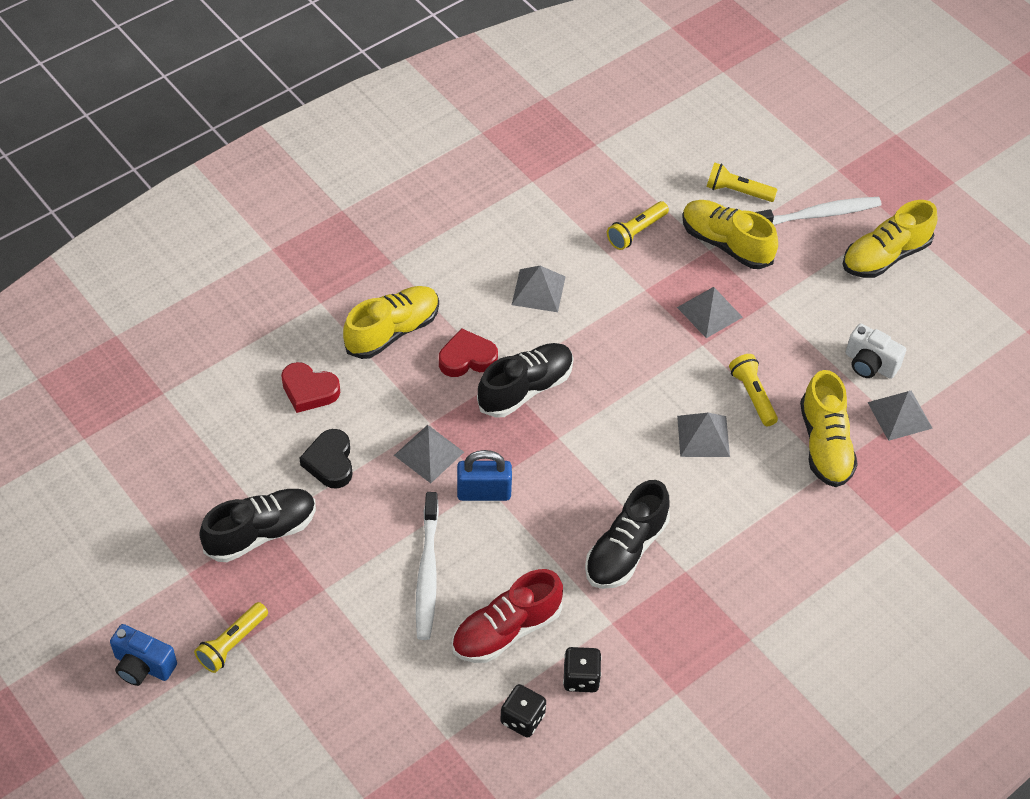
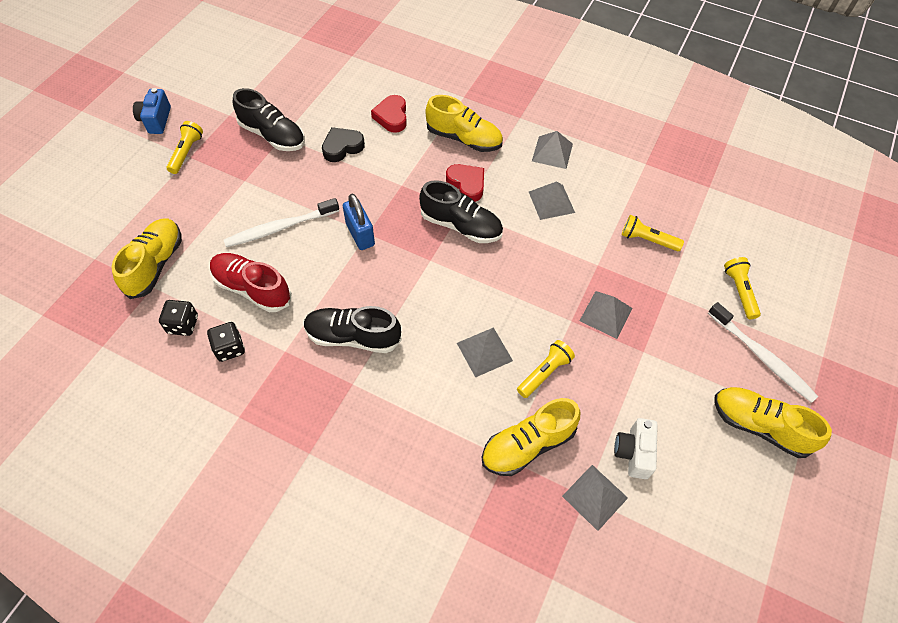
camera: 65 degrees right, 5 degrees up
(232, 643) = (186, 153): yellow flashlight -> yellow flashlight turned 90 degrees clockwise
(429, 453) = (376, 193): grey pyramid -> grey pyramid (552, 152)
(726, 244) = (681, 302): yellow shoe -> yellow shoe (155, 264)

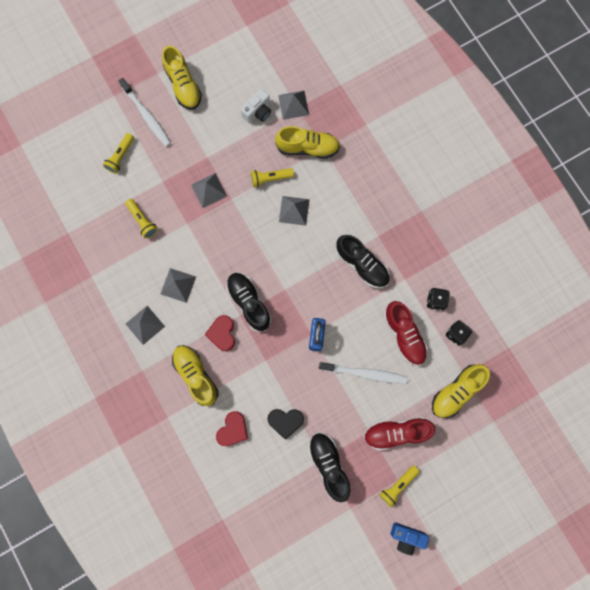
camera: 145 degrees left, 20 degrees up
(156, 120) = (406, 536): blue camera -> blue camera turned 75 degrees clockwise
(212, 193) = (396, 433): none -> red shoe
(761, 356) = (146, 116): white toothbrush -> white toothbrush turned 150 degrees clockwise

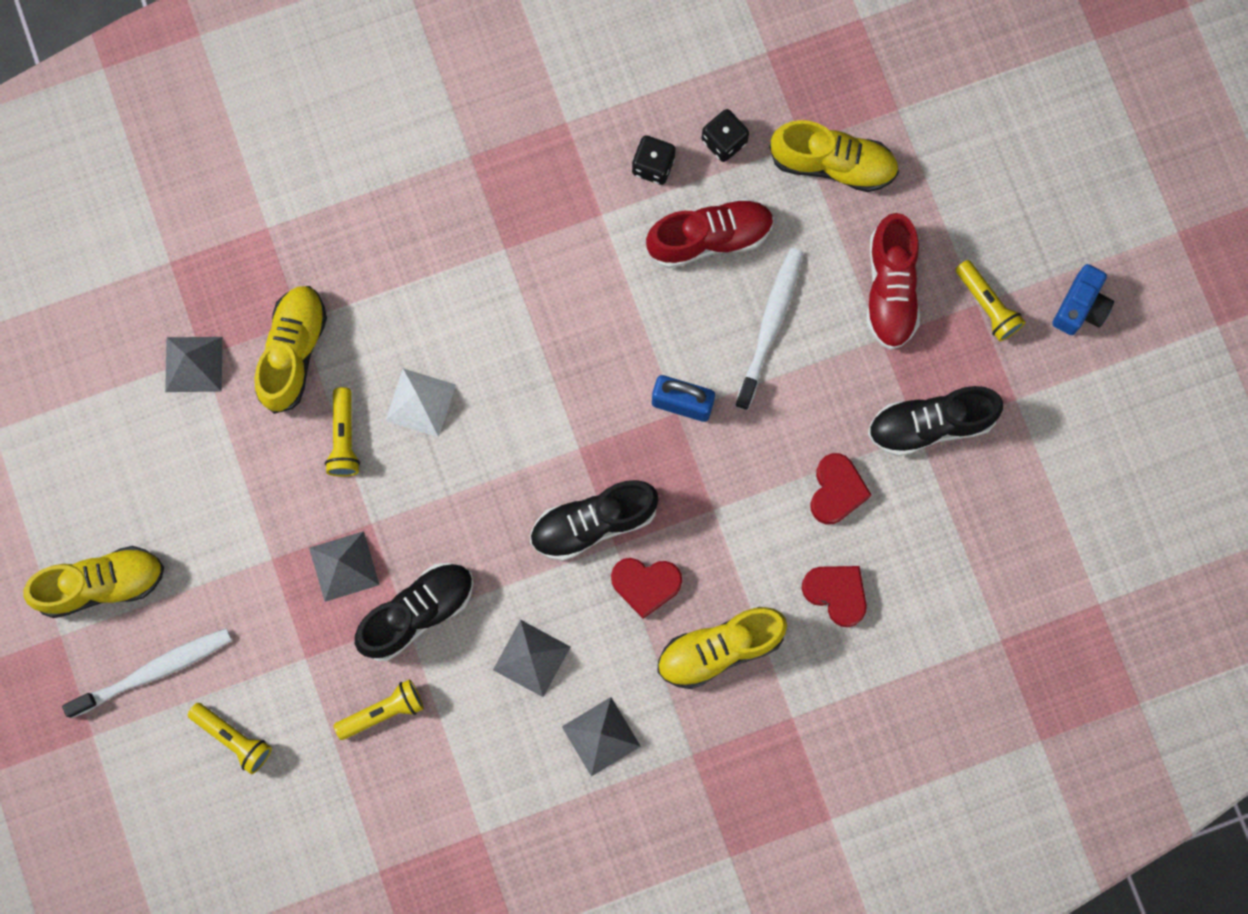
camera: 80 degrees left, 0 degrees up
(258, 112) = (194, 439): white camera -> none
(285, 421) = (836, 491): black heart -> red heart
(294, 210) = (420, 402): grey pyramid -> white pyramid
(362, 265) = (557, 291): black shoe -> black shoe (417, 613)
(456, 391) = (833, 164): yellow shoe -> yellow shoe turned 45 degrees counterclockwise

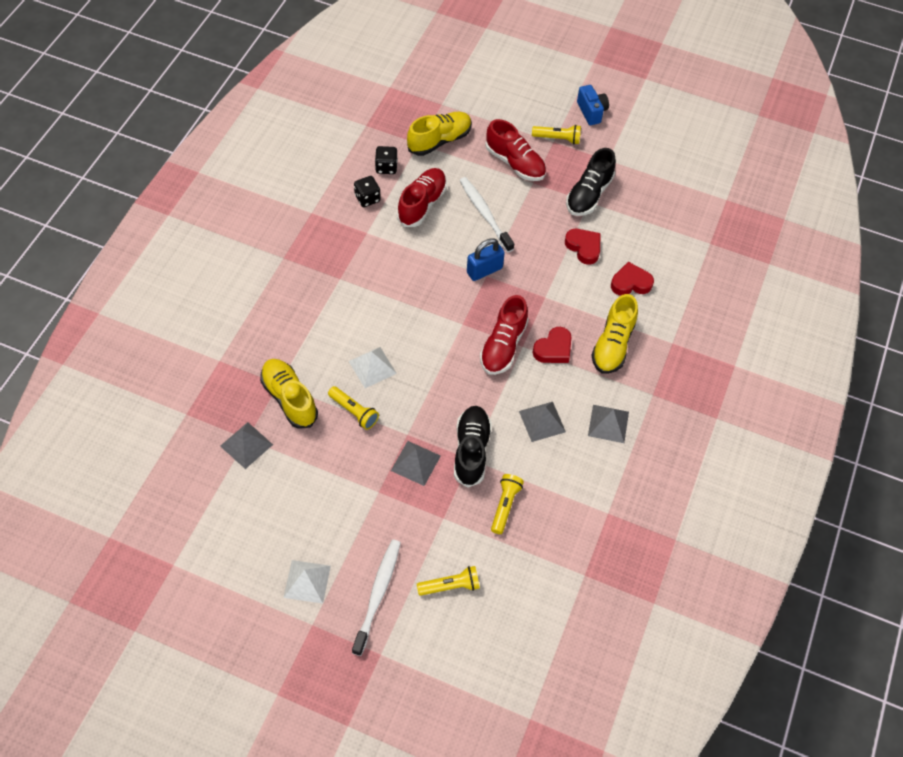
camera: 50 degrees left, 20 degrees down
(101, 584) = (307, 581): yellow shoe -> white pyramid
(593, 523) = (503, 346): black shoe -> red shoe

